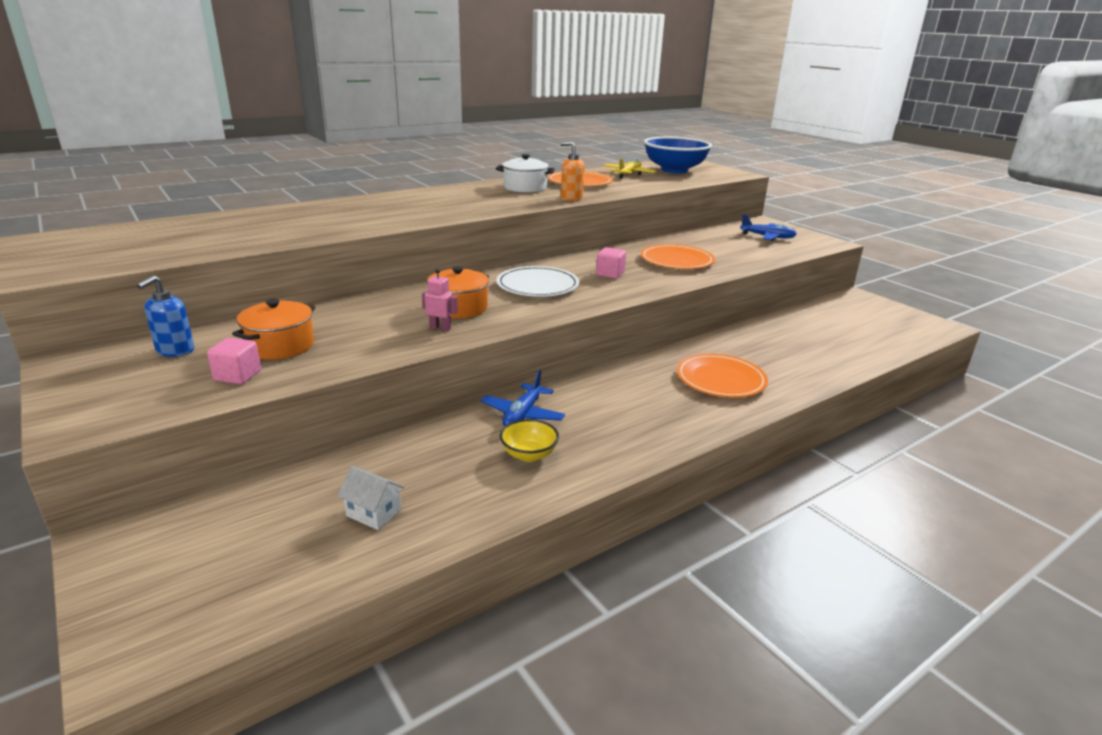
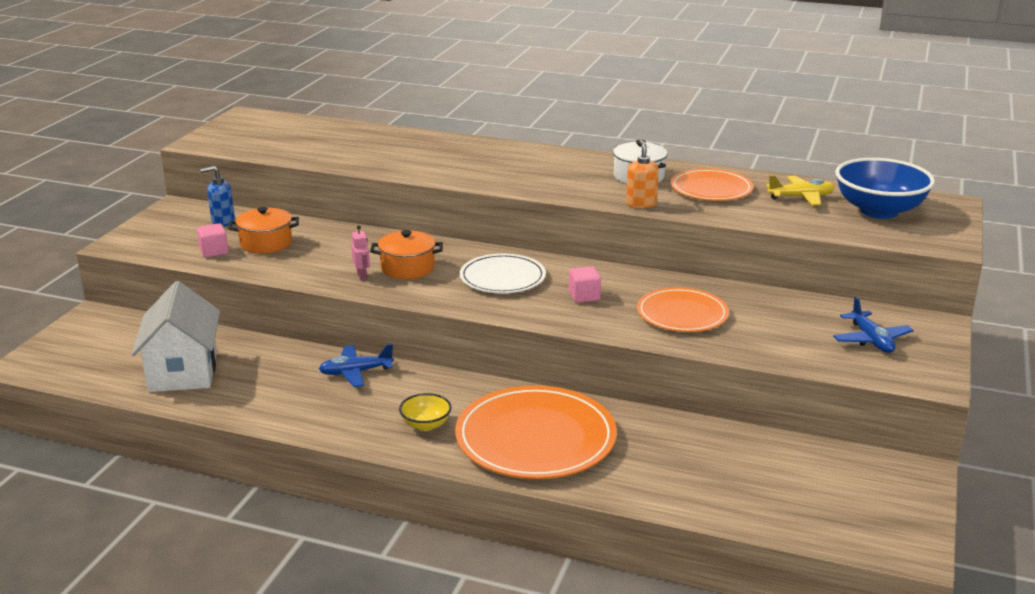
camera: 55 degrees right, 0 degrees up
(373, 513) = (183, 371): white house -> white house, size x2.34
(529, 454) = (303, 395): yellow bowl -> yellow bowl (426, 425)
(720, 379) = (535, 438): orange plate -> orange plate, size x1.63

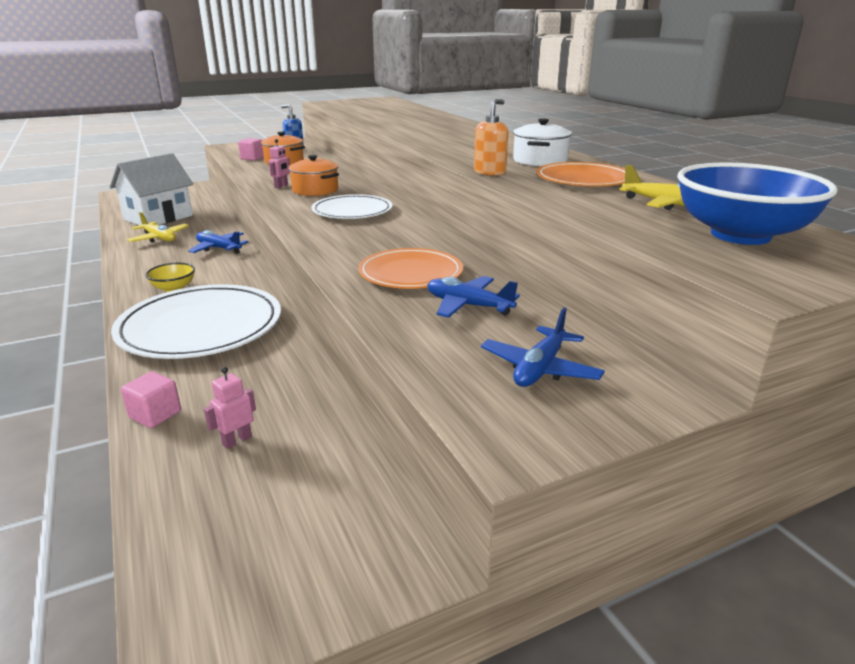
camera: 45 degrees right, 0 degrees up
(261, 391) = (159, 238): none -> yellow plane
(535, 438) = (201, 326): orange plate -> white plate
(584, 296) = (372, 237): pink cube -> pink cube (155, 415)
(739, 480) = (237, 440): none -> pink robot
(764, 321) = (468, 306): none -> blue plane

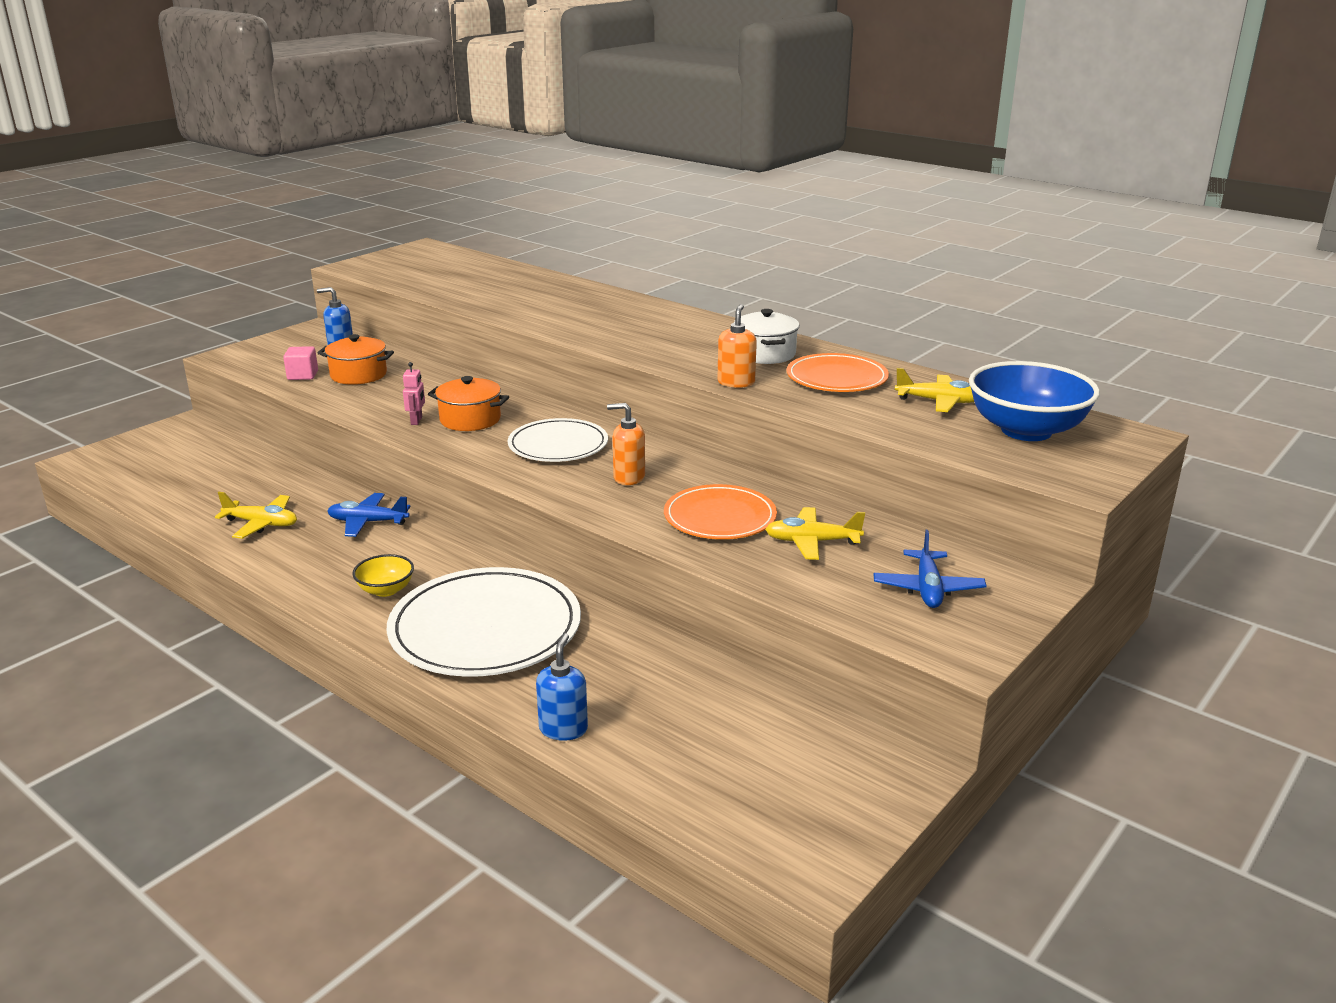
camera: 25 degrees left, 0 degrees up
(155, 415) = (563, 729): pink cube -> blue soap dispenser
(158, 218) = (210, 491): white house -> none
(237, 440) = (672, 728): pink robot -> none
(374, 236) = (628, 477): none -> orange soap dispenser
(468, 306) = (812, 542): blue plane -> yellow plane

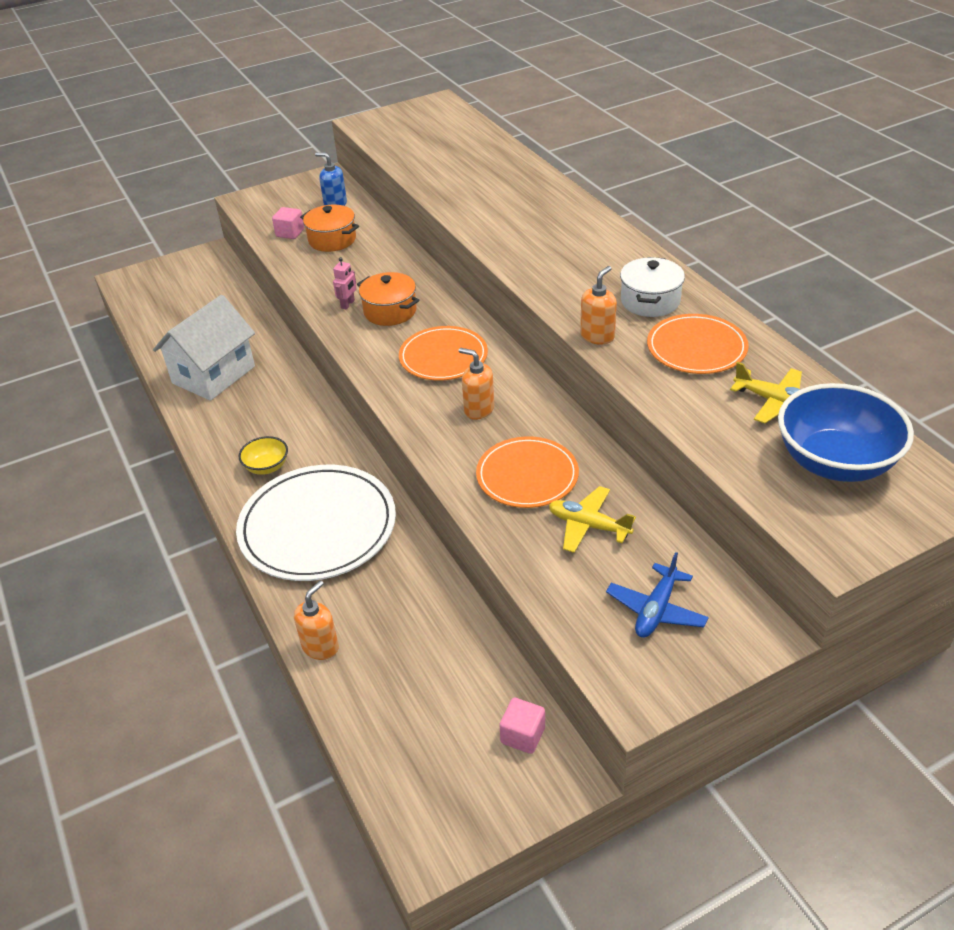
camera: 25 degrees right, 15 degrees up
(261, 524) = (214, 375): yellow plane -> white house
(368, 522) = (289, 390): blue plane -> none
(558, 445) = (443, 357): white plate -> orange plate
(563, 729) = (320, 647): blue soap dispenser -> orange soap dispenser
(842, 748) = (523, 735): none -> pink cube

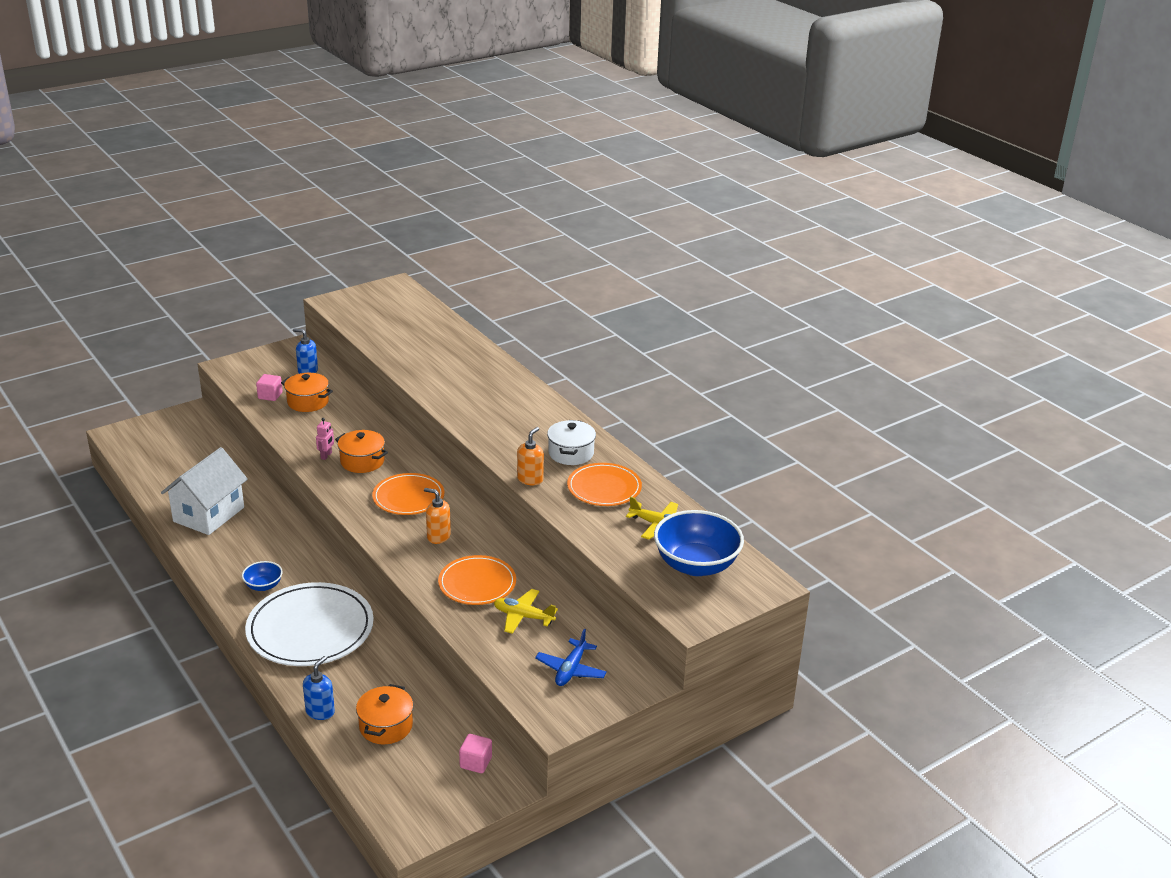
camera: 10 degrees left, 10 degrees down
(267, 467) = (263, 586): yellow bowl -> blue bowl
(320, 647) = (320, 711): orange soap dispenser -> blue soap dispenser
(404, 672) = (386, 726): none -> orange pot

